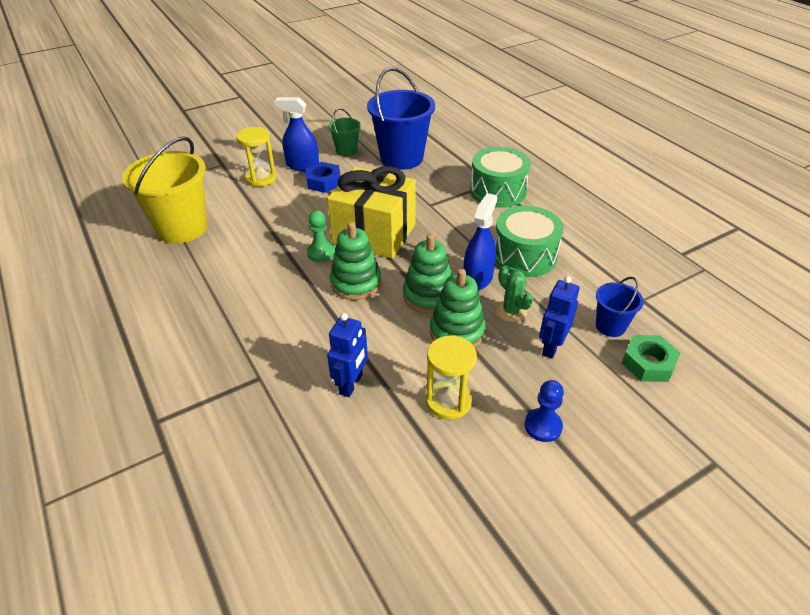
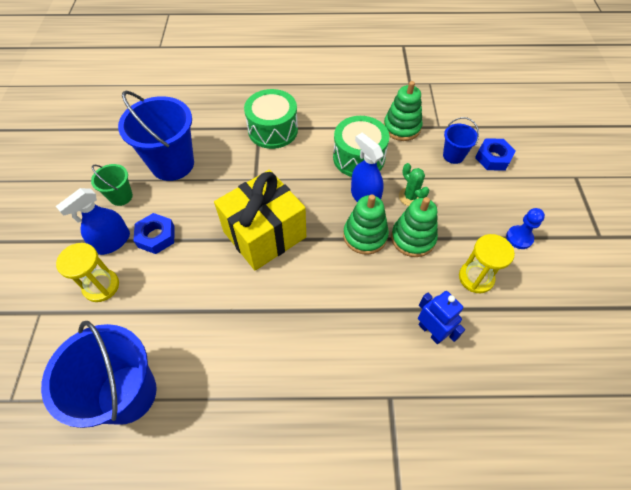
camera: 60 degrees left, 15 degrees up
(182, 228) = (127, 394): yellow bucket -> blue bucket
(321, 253) = (261, 284): green pawn -> none
(356, 283) = (319, 276): green stacking toy -> green stacking toy (402, 127)
(511, 311) = (410, 197): green cactus -> green cactus turned 60 degrees clockwise
(551, 347) = (455, 195): blue robot -> none
(648, 363) = (493, 158): green nut -> blue nut

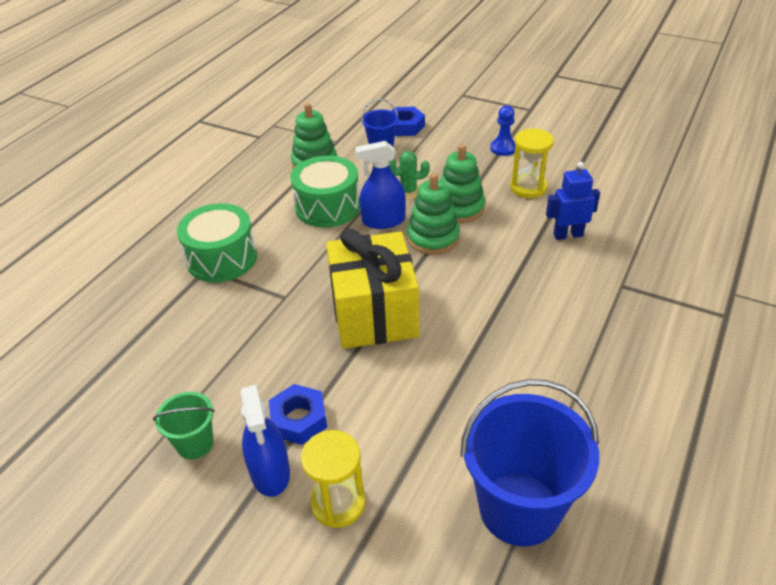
camera: 60 degrees left, 15 degrees down
(172, 164) = (187, 370): blue bucket -> none

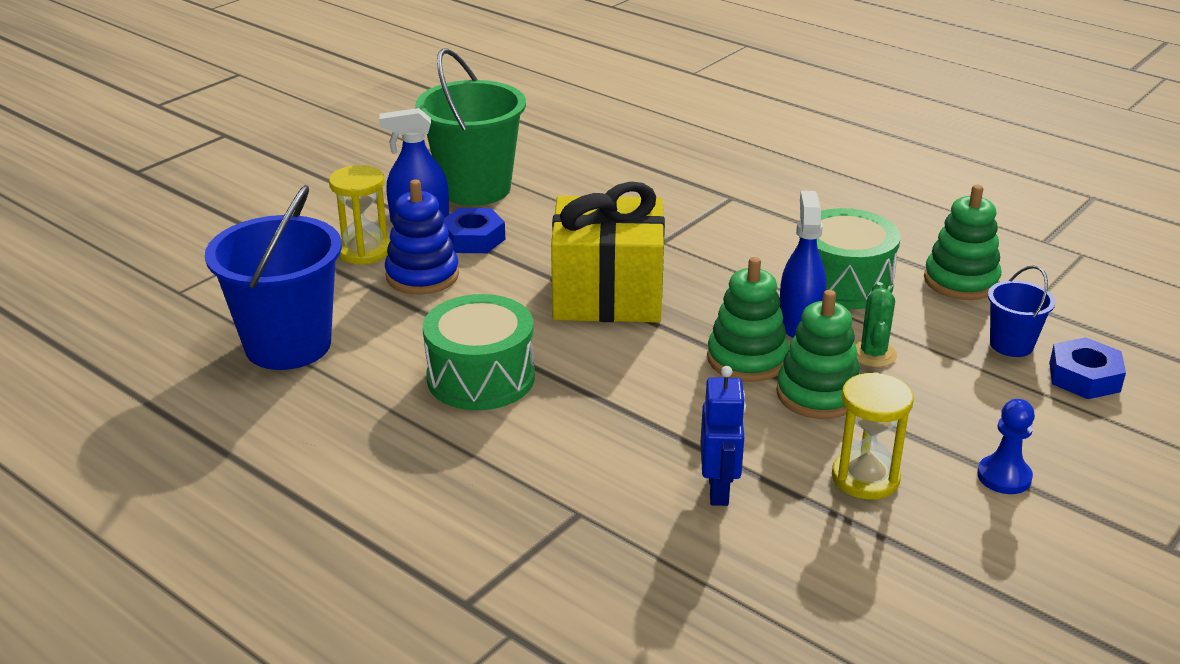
camera: 100 degrees right, 10 degrees down
(195, 443) = (475, 188): green bucket -> green bucket, size x2.01
(222, 258) = (748, 206): green drum -> green drum (481, 377)
(373, 440) = (422, 276): none -> blue stacking toy

